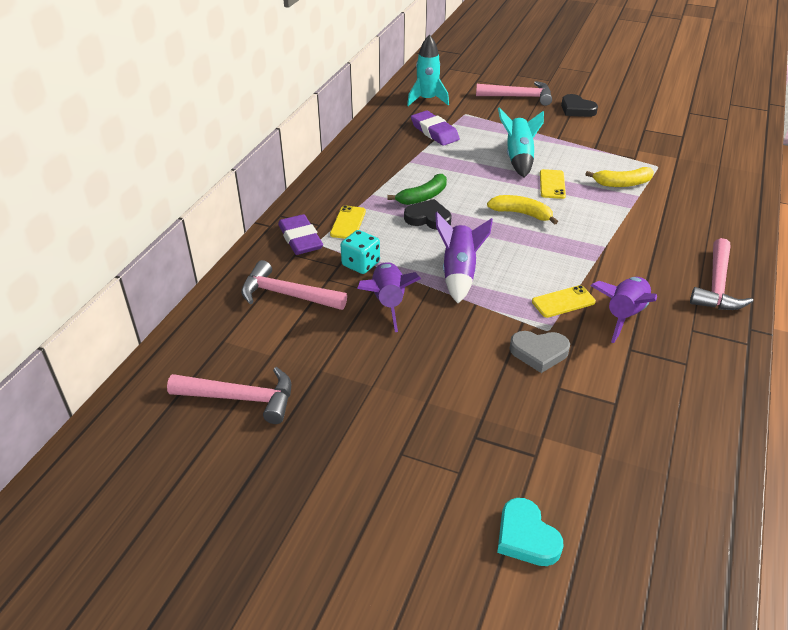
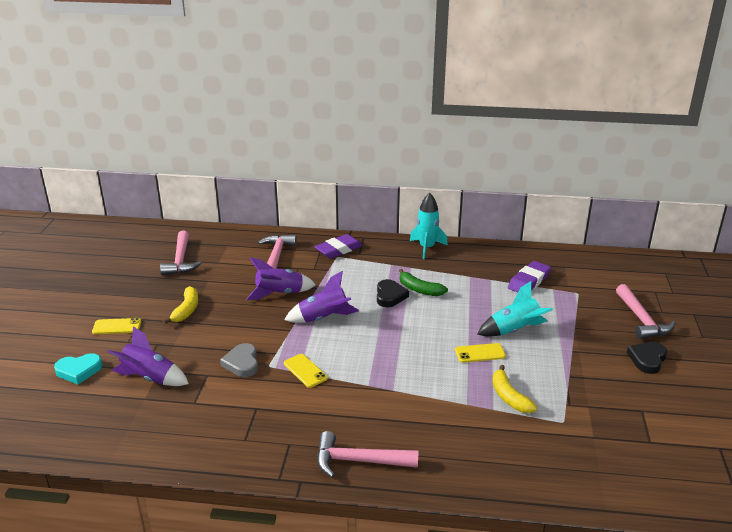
camera: 75 degrees right, 10 degrees down
(348, 223) = (367, 264): yellow phone -> yellow phone (117, 326)
(361, 264) = (319, 277): turquoise dice -> none
(427, 100) = (586, 270): turquoise rocket -> turquoise rocket (426, 248)
(521, 214) = (421, 340): yellow banana -> yellow banana (186, 310)
(526, 537) = (79, 370): turquoise heart -> turquoise heart turned 150 degrees counterclockwise
(624, 315) = (297, 404): purple rocket -> purple rocket (149, 378)

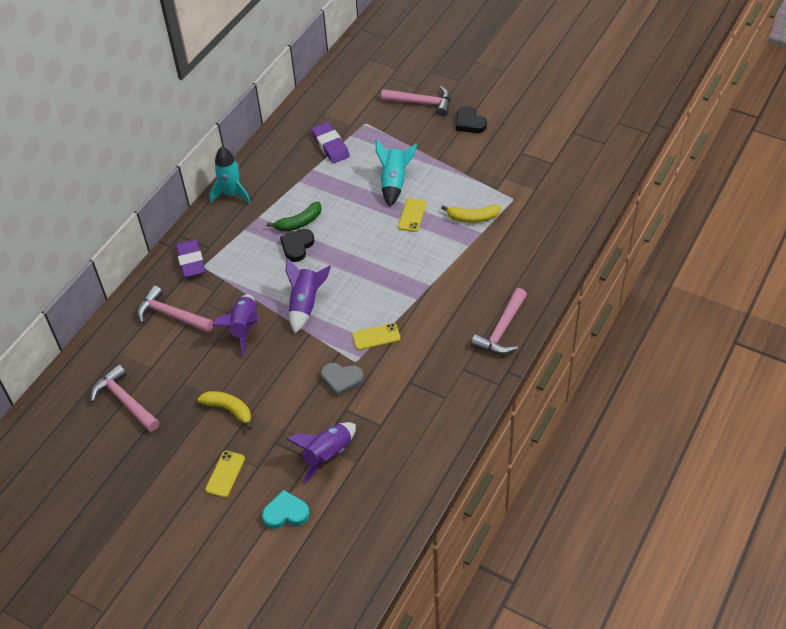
camera: 65 degrees left, 20 degrees up
(79, 370) = (286, 513): turquoise heart -> turquoise heart turned 105 degrees counterclockwise
(180, 260) = (125, 401): pink hammer -> pink hammer turned 150 degrees counterclockwise
(390, 296) = (297, 246): black heart -> black heart turned 90 degrees counterclockwise

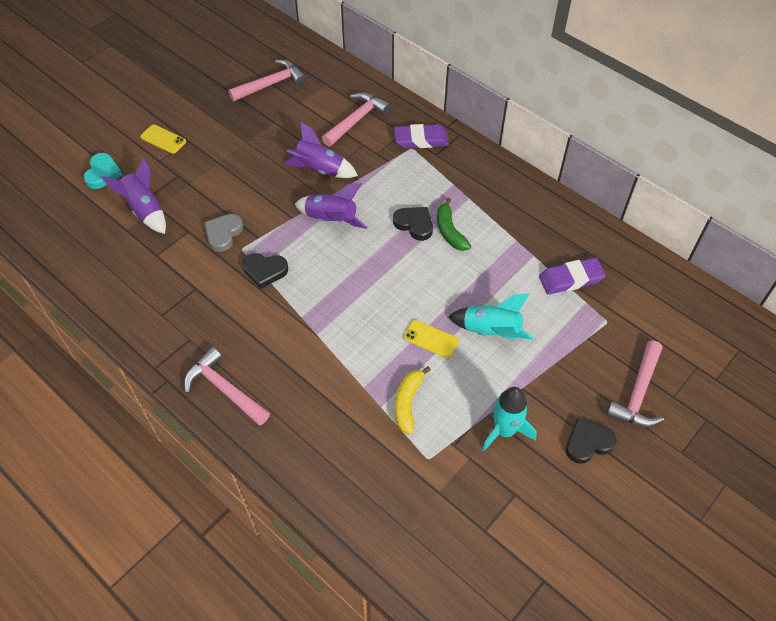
camera: 100 degrees right, 5 degrees up
(229, 410) = (229, 148): yellow banana -> none
(232, 194) = (509, 180): turquoise rocket -> turquoise rocket (504, 430)
(376, 336) = (265, 271): yellow phone -> black heart

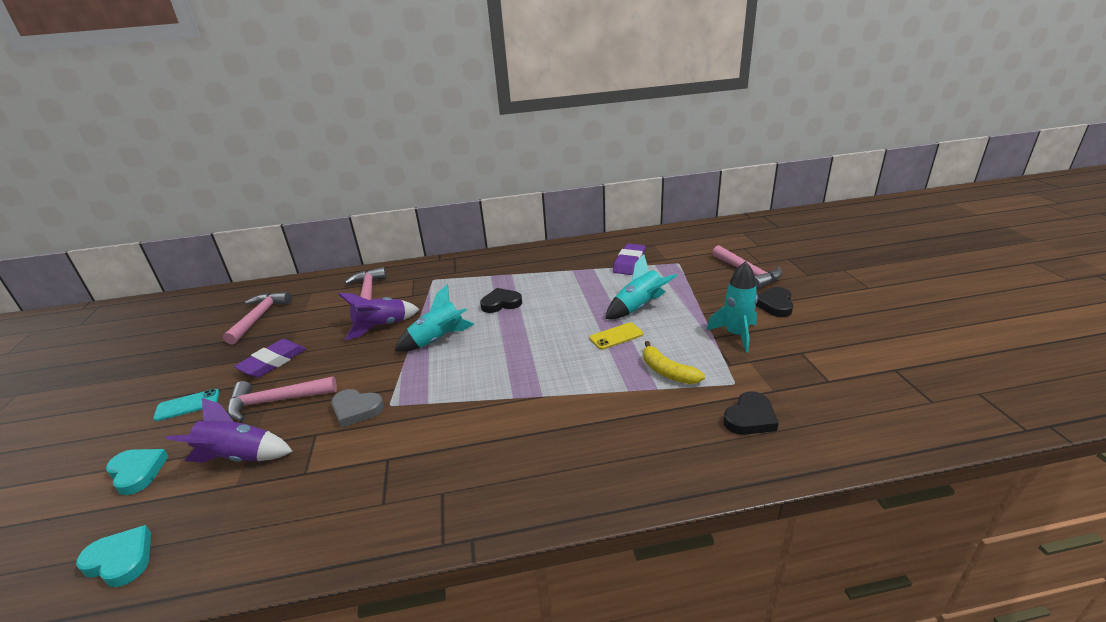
camera: 50 degrees left, 25 degrees down
(53, 228) = (120, 560): none -> turquoise heart
(163, 139) = (187, 405): yellow phone -> turquoise phone
(223, 234) = (356, 410): grey heart -> grey heart turned 45 degrees counterclockwise
(224, 389) = (535, 490): pink hammer -> pink hammer (276, 401)
(265, 271) = (435, 400): black heart -> black heart (750, 418)
(331, 220) = (438, 340): purple rocket -> turquoise rocket
(421, 139) = (432, 273): purple eraser -> purple eraser (273, 362)
(449, 231) = (528, 291): green banana -> none

